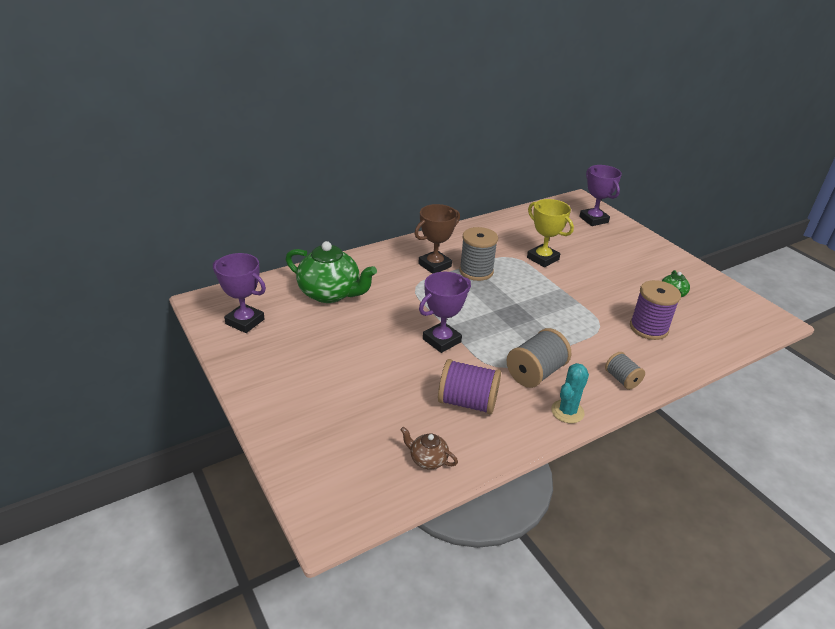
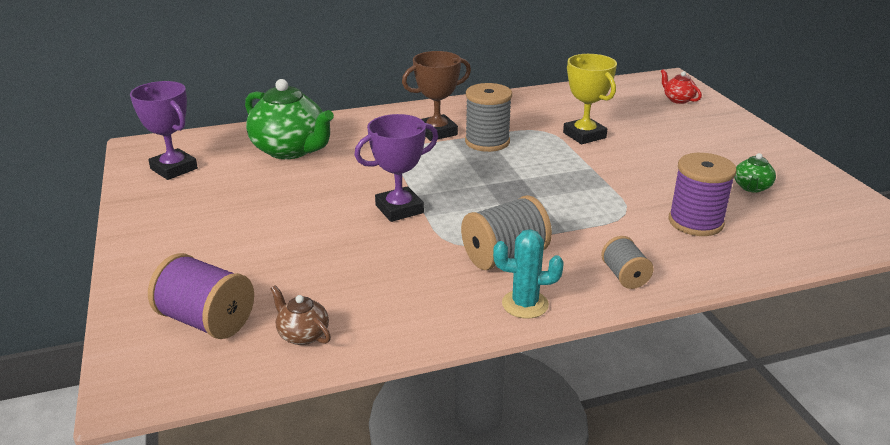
camera: 15 degrees right, 5 degrees down
(467, 402) = (393, 278): purple spool -> purple spool (206, 321)
(567, 411) = (525, 304): turquoise cactus -> turquoise cactus turned 45 degrees clockwise
(593, 219) = (678, 100): purple trophy -> red teapot

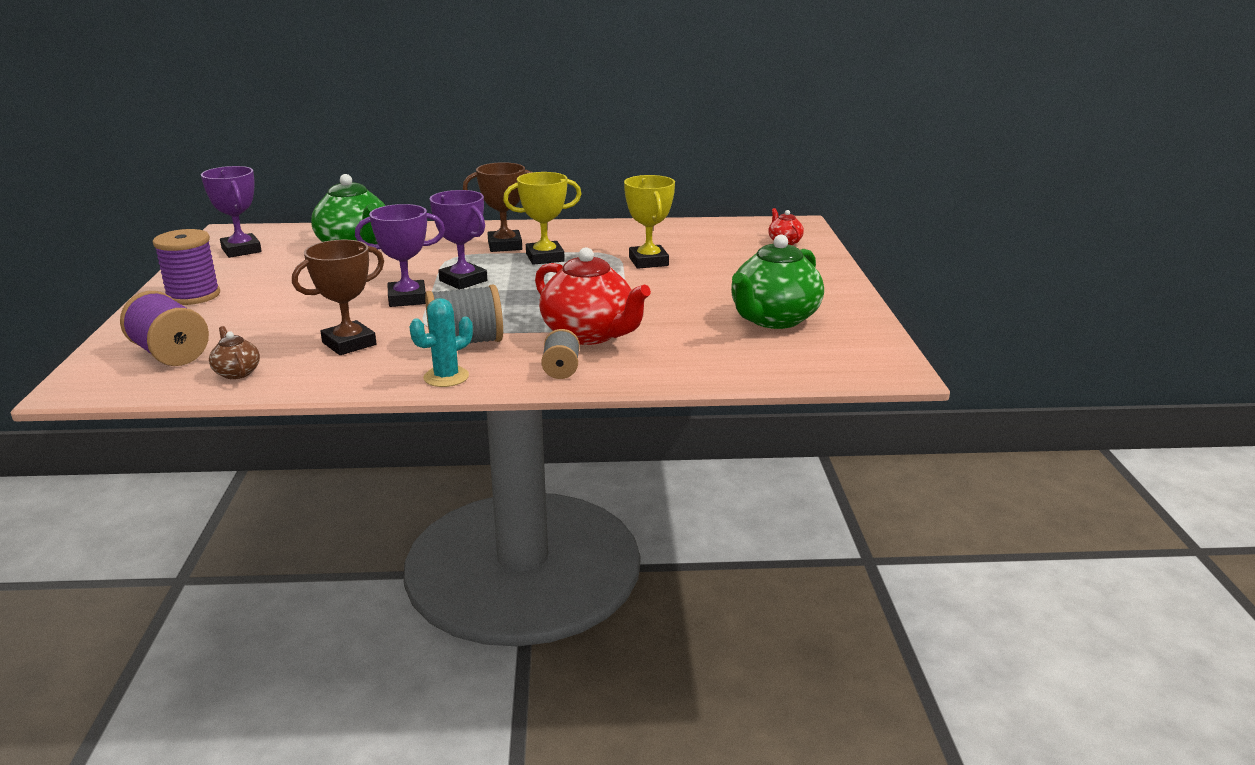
camera: 15 degrees right, 5 degrees down
(390, 276) = (349, 343): none -> brown trophy
(434, 179) = (463, 281): none -> purple trophy
(487, 142) = (545, 258): grey spool -> yellow trophy
(525, 304) = (446, 377): turquoise cactus -> turquoise cactus turned 60 degrees counterclockwise
(611, 229) = (589, 334): none -> red teapot
(695, 222) = (680, 339): purple spool -> purple spool (193, 295)
(751, 187) = (773, 319): green teapot -> green teapot, size x2.15

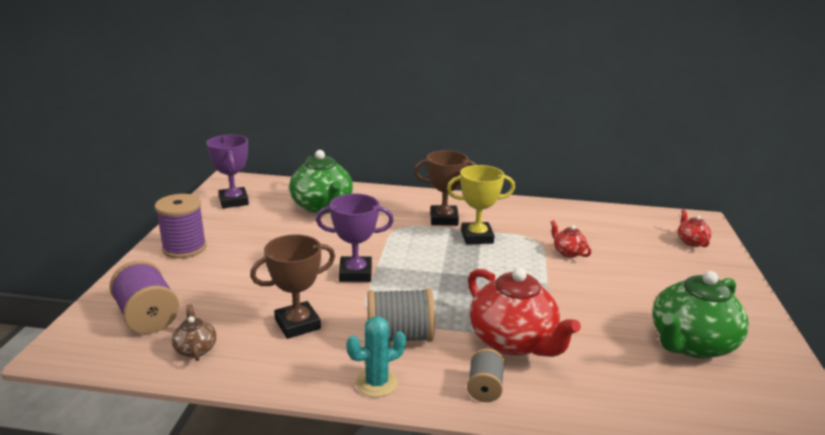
camera: 10 degrees right, 0 degrees up
(463, 281) = (405, 257): purple trophy -> none
(648, 262) = (568, 252): yellow trophy -> red teapot

